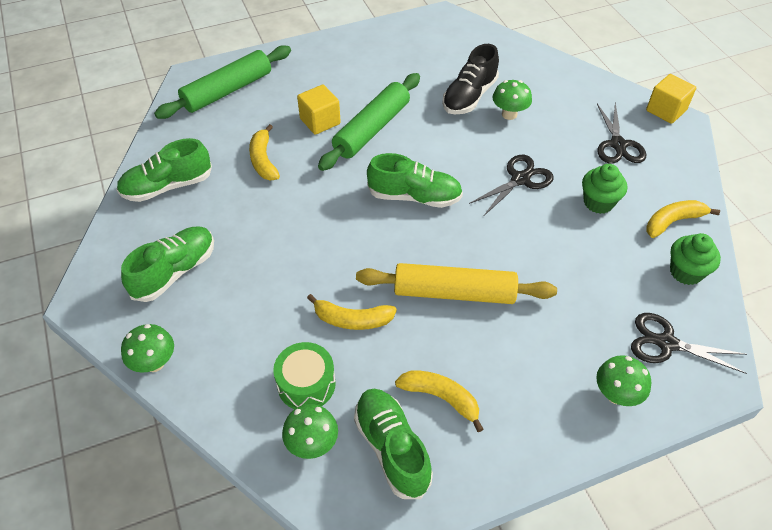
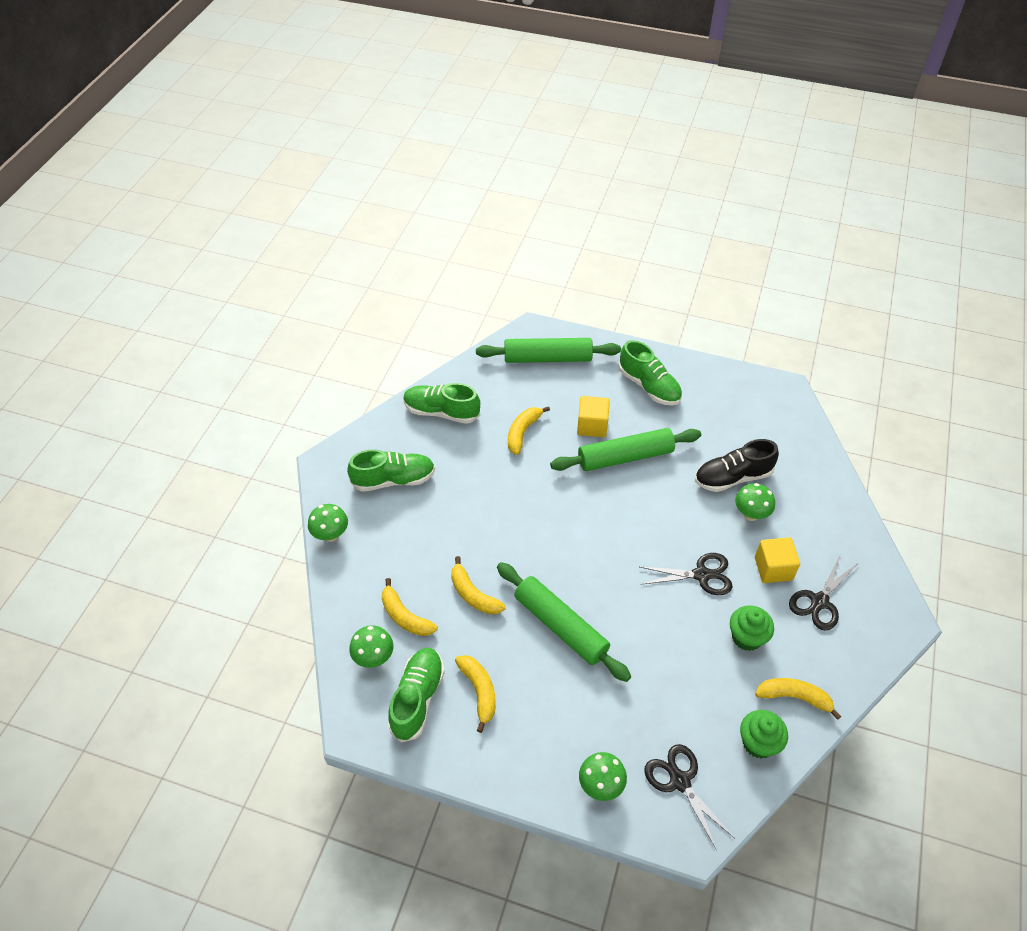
camera: 40 degrees right, 0 degrees up
(306, 384) = (405, 616): green drum -> yellow banana
(414, 196) = (604, 533): green shoe -> green shoe (649, 386)
(454, 293) = (560, 626): yellow rolling pin -> green rolling pin
(666, 110) = (901, 601): yellow cube -> yellow cube (773, 568)

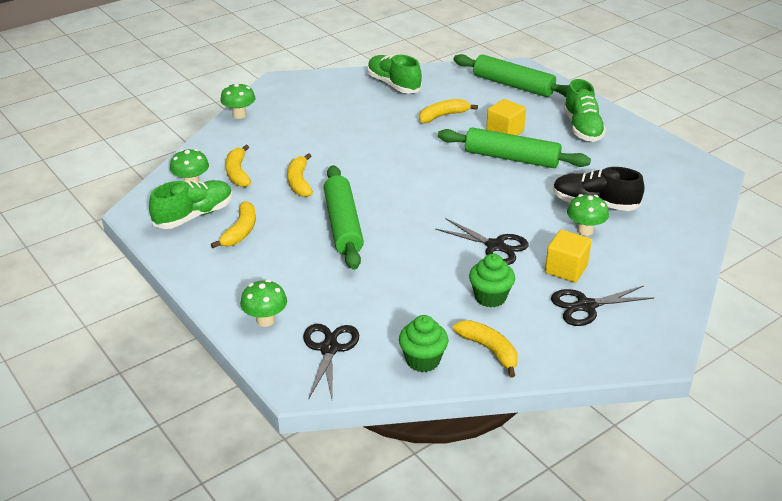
camera: 35 degrees right, 15 degrees down
(393, 480) = (316, 105): green shoe -> none

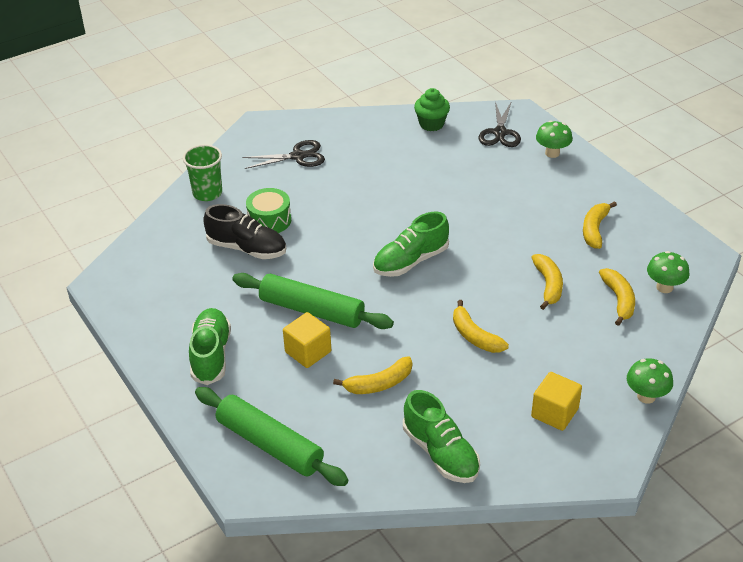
camera: 175 degrees left, 5 degrees up
(194, 216) = (646, 248): green shoe -> green shoe (411, 261)
(342, 225) = (497, 233): green rolling pin -> none
(489, 350) = (382, 129): yellow banana -> yellow banana (475, 336)
(490, 297) = (372, 165): green cupcake -> none
(495, 246) = (357, 208): black scissors -> none
(566, 269) = (302, 185): yellow cube -> yellow cube (554, 413)
(585, 230) = (269, 220): green mushroom -> green drum
(669, 257) = (207, 193): none -> green cup

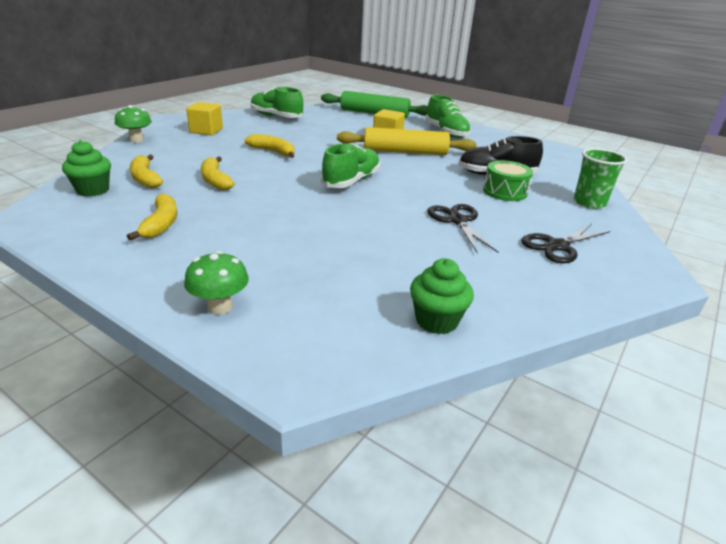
camera: 155 degrees right, 10 degrees down
(312, 310) = (405, 152): green rolling pin -> yellow rolling pin
(379, 384) = (329, 131): yellow banana -> none
(500, 133) = (317, 326): black scissors -> black scissors (457, 221)
(664, 287) = (93, 190): green mushroom -> green cupcake

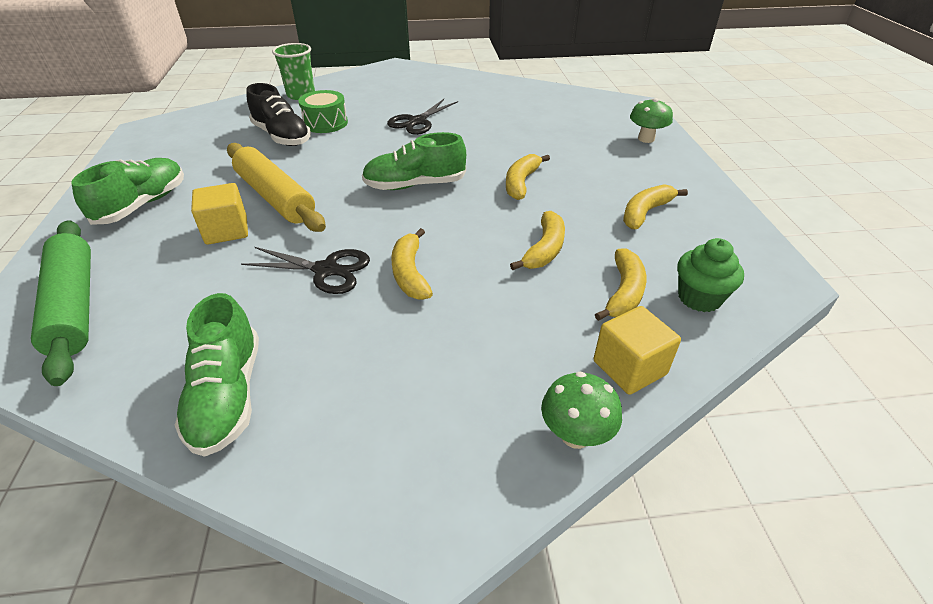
camera: 130 degrees left, 10 degrees up
(206, 131) = (422, 404): yellow cube -> yellow cube (629, 367)
(285, 208) = (521, 183): none -> yellow banana
(436, 321) = (541, 94): green cupcake -> none
(557, 246) = (401, 89): black scissors -> black scissors (326, 270)

